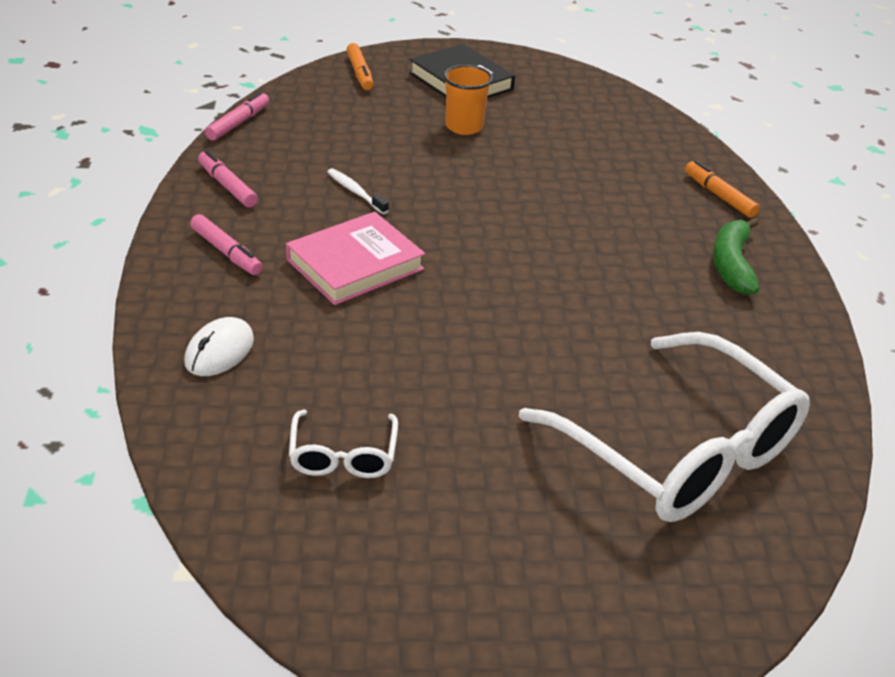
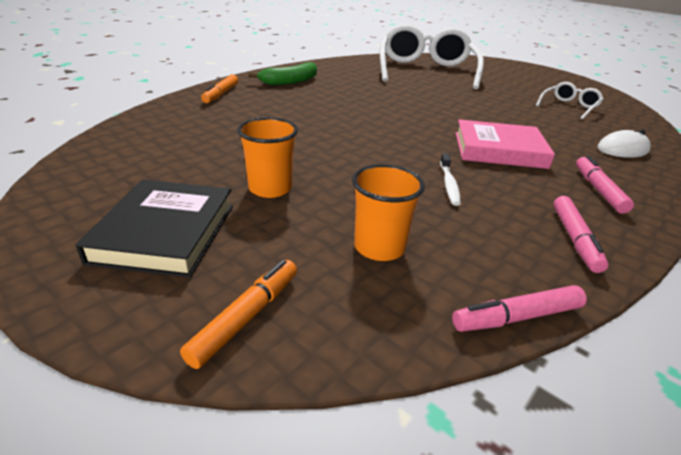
camera: 135 degrees left, 5 degrees down
(344, 124) = (379, 247): none -> orange cup

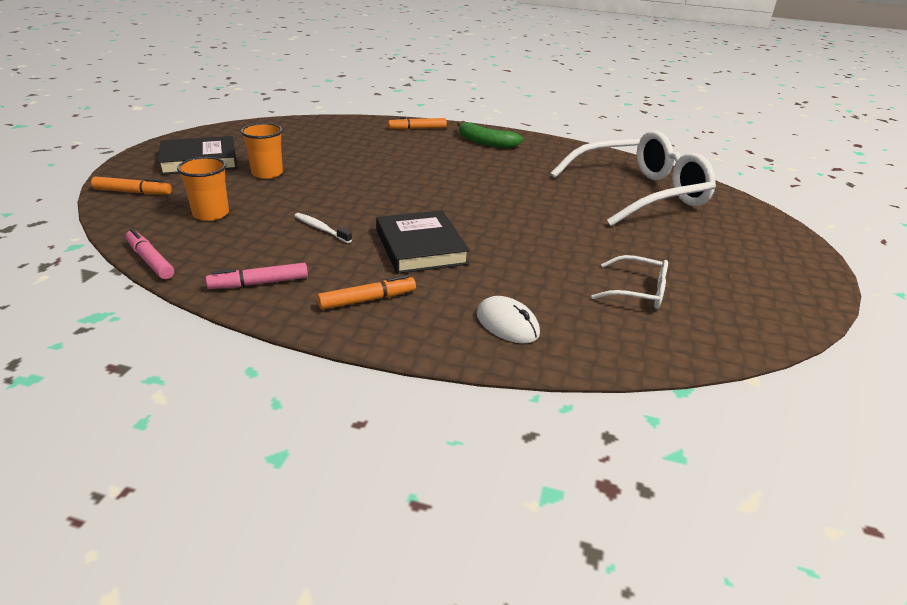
camera: 65 degrees right, 0 degrees up
(449, 184) = (321, 229): white toothbrush -> white toothbrush turned 60 degrees clockwise
(499, 150) = (420, 247): pink book -> black book
(598, 190) = (367, 300): pink marker -> orange marker

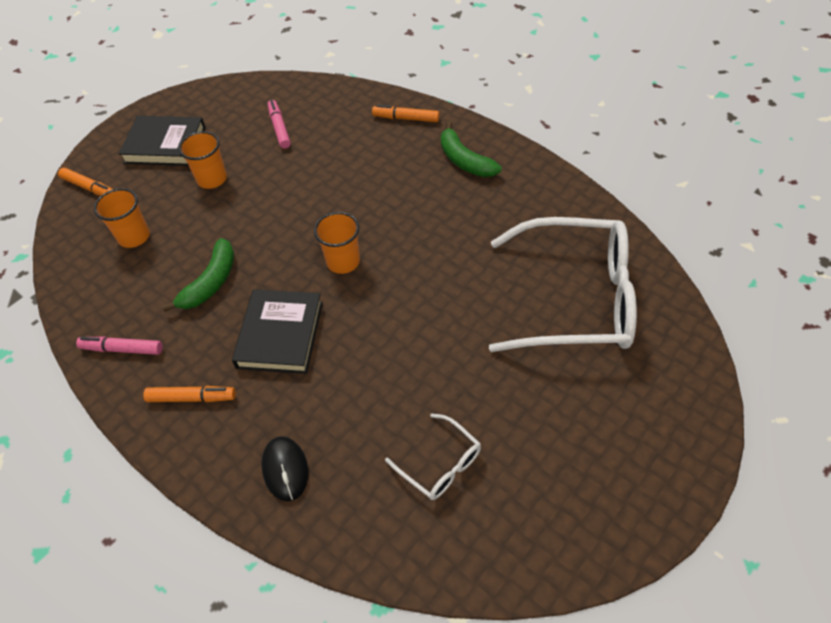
camera: 30 degrees right, 20 degrees up
(150, 261) = (60, 294): pink marker -> pink marker (279, 128)
(321, 229) = (211, 282): white toothbrush -> green banana
(438, 200) = (343, 261): none -> orange cup
(507, 324) = (285, 469): white mouse -> black mouse

